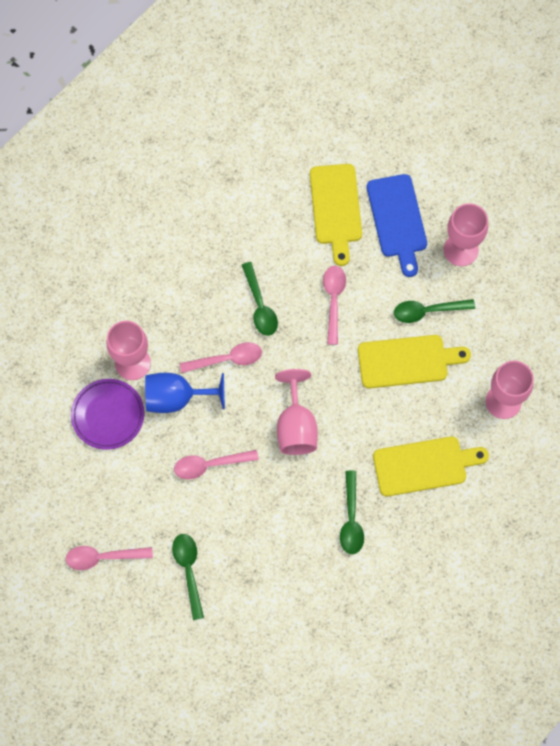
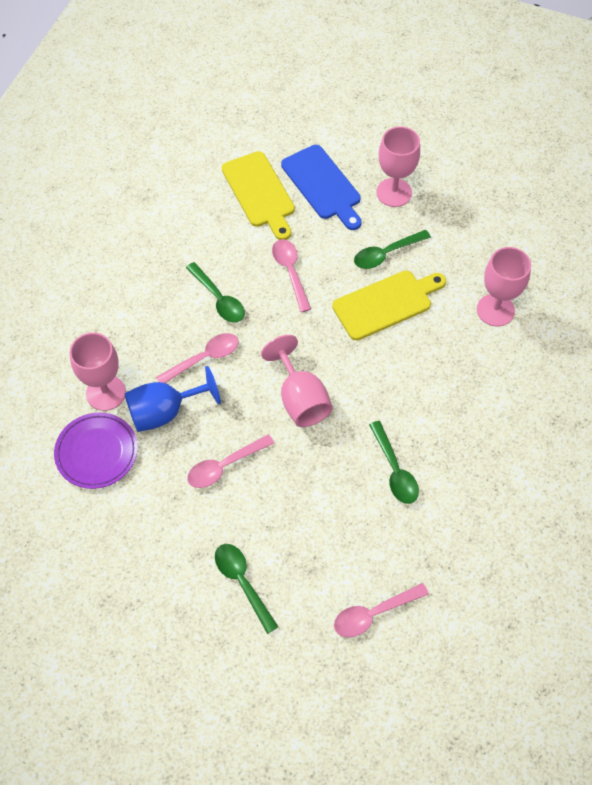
camera: 20 degrees left, 10 degrees down
(103, 557) = (141, 601): pink spoon -> pink spoon (374, 613)
(424, 465) = (446, 393): yellow cutting board -> none

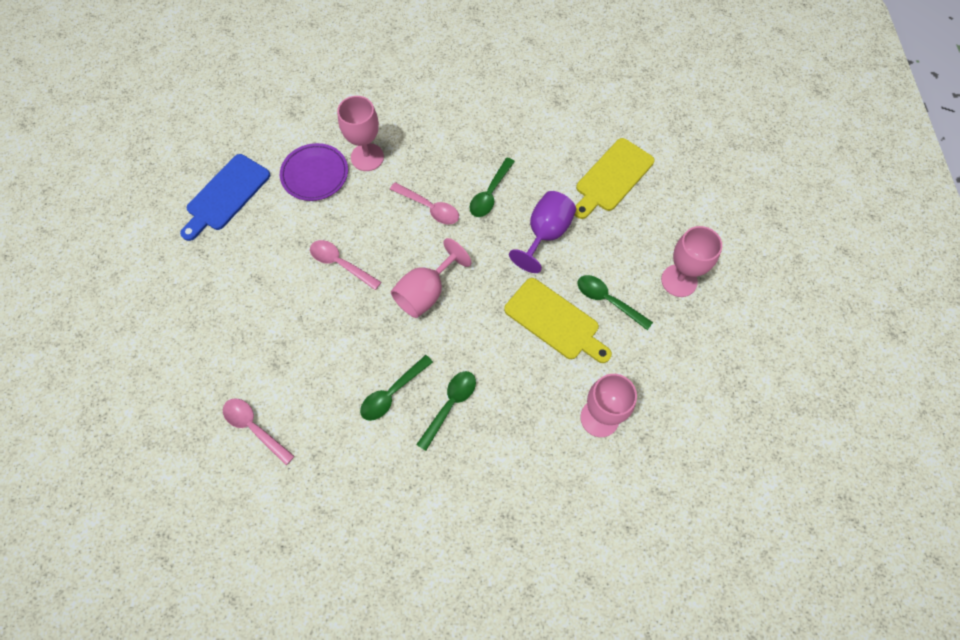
camera: 65 degrees right, 5 degrees up
(164, 412) = (369, 202): blue goblet -> none
(242, 582) = (246, 319): green spoon -> green spoon (450, 405)
(290, 272) = (545, 234): pink spoon -> purple goblet
(323, 185) = (650, 221): blue cutting board -> blue cutting board (226, 195)

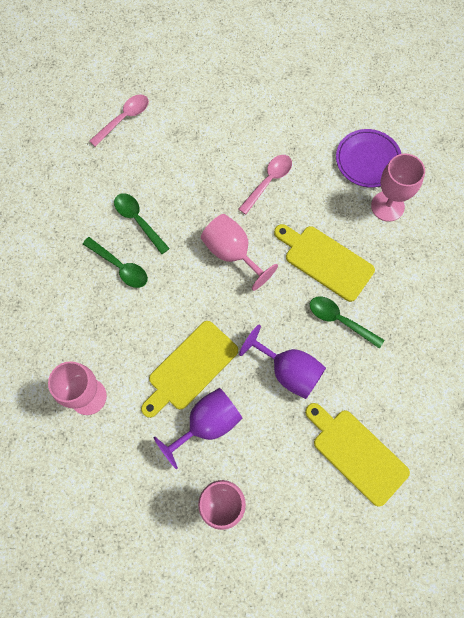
camera: 95 degrees right, 5 degrees up
(226, 195) = (346, 89): blue cutting board -> none
(429, 208) = (325, 261): pink spoon -> yellow cutting board
(608, 300) = (207, 424): green spoon -> purple goblet

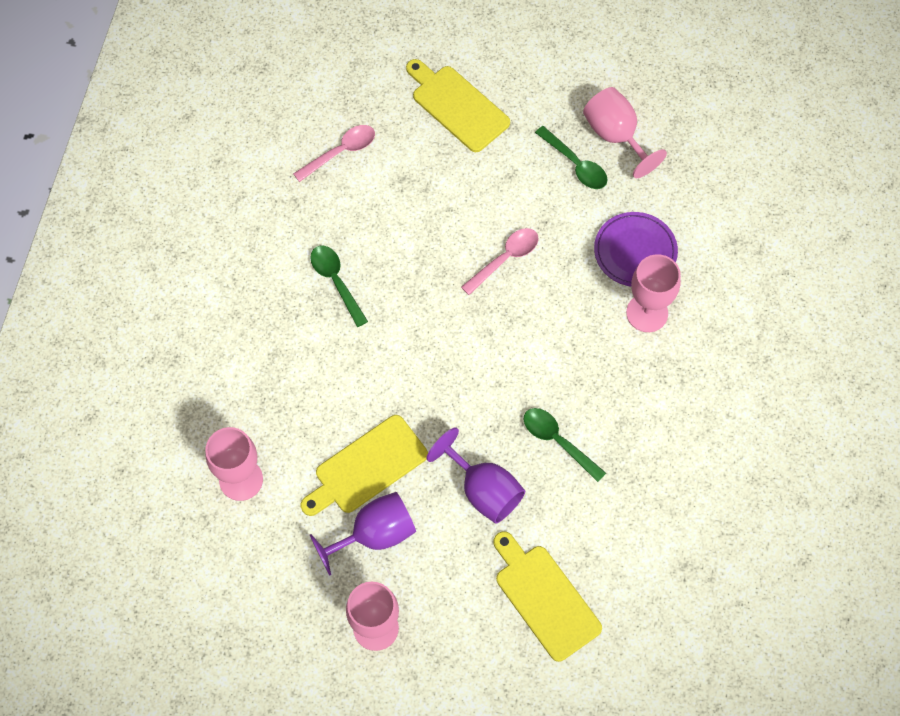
camera: 10 degrees right, 5 degrees down
(120, 267) = (304, 334): green spoon -> green spoon (575, 164)
(232, 253) = (443, 339): pink goblet -> pink goblet (616, 136)
(325, 261) = (555, 367): yellow cutting board -> yellow cutting board (457, 106)

